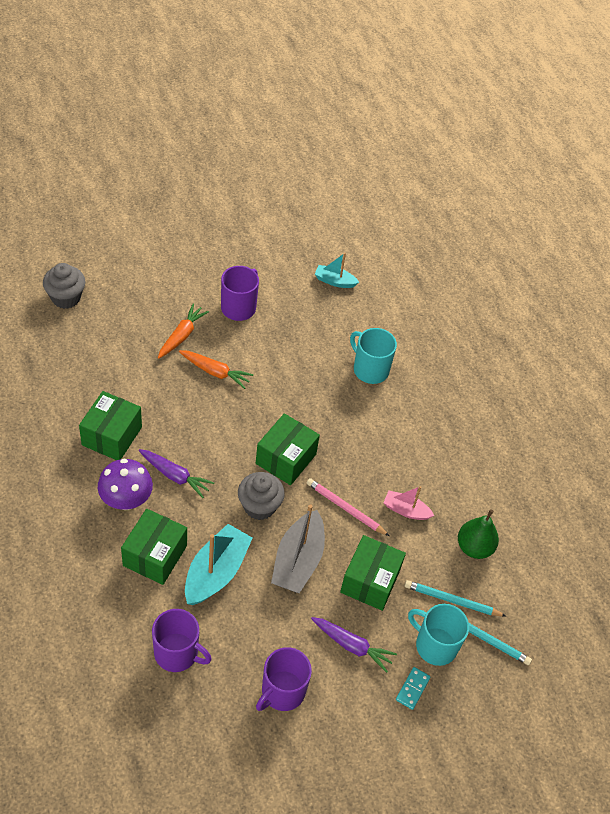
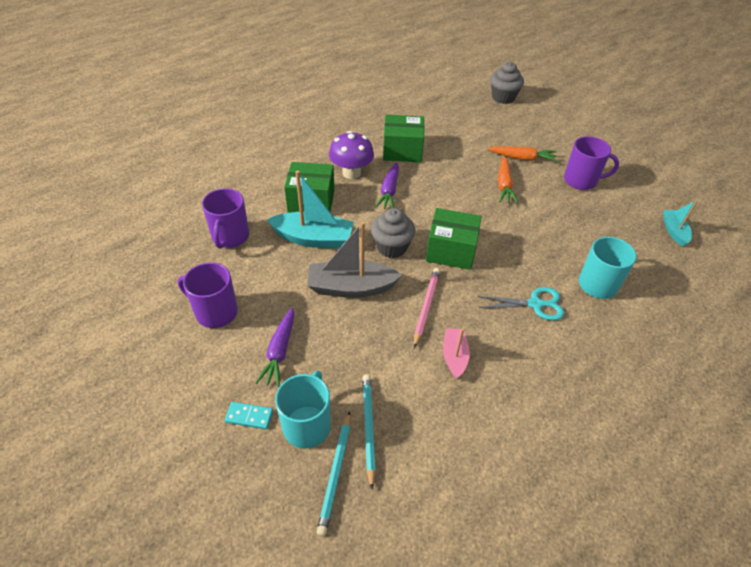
camera: 75 degrees right, 5 degrees down
(370, 581) = (356, 347): green box -> none
(374, 425) = (535, 304): none -> turquoise scissors
(474, 547) = (447, 434): green pear -> none

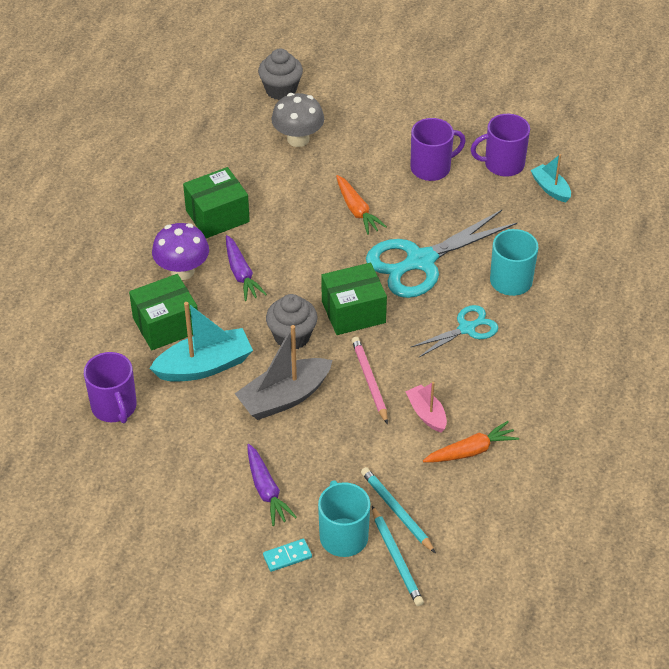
camera: 30 degrees left, 0 degrees up
(215, 312) = (171, 487): purple mug -> purple mug (503, 164)
(493, 128) = (298, 139): none -> grey mushroom
(522, 158) = (354, 167): orange carrot -> orange carrot (471, 451)
(530, 238) = (421, 261): none -> turquoise scissors

